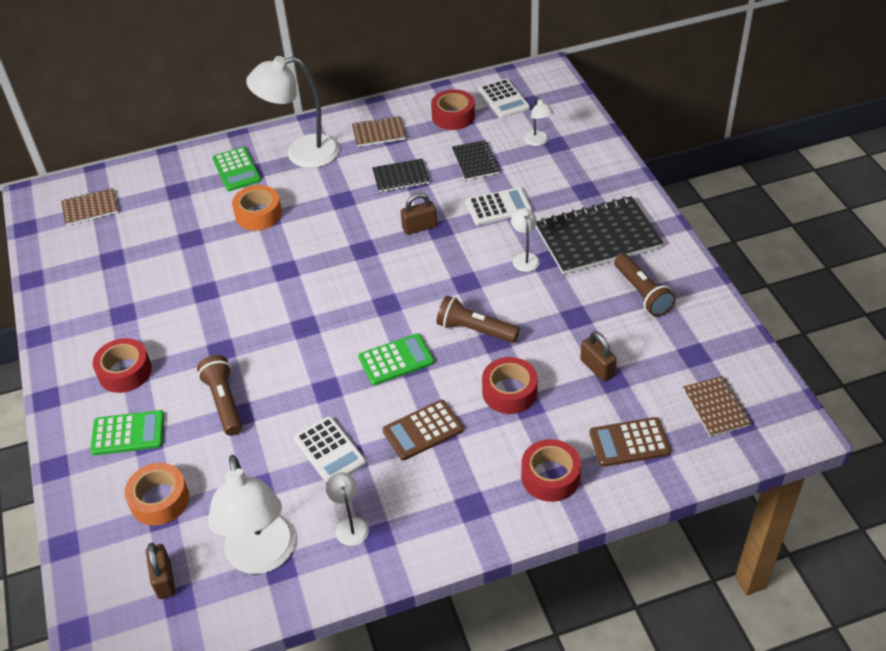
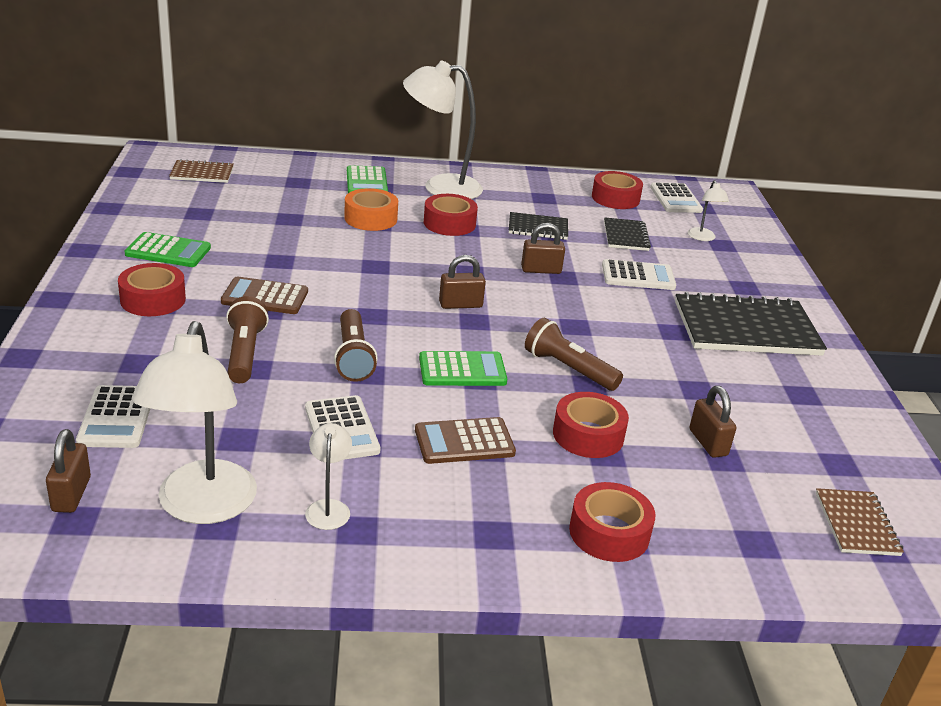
camera: 10 degrees right, 15 degrees down
(128, 433) = (121, 350): green calculator -> green calculator (168, 251)
(159, 500) = (117, 417): orange tape -> white calculator
(326, 197) = (449, 223): none -> red tape
(369, 290) = (460, 305): none -> brown padlock
(379, 133) = (529, 192): brown notebook -> none
(525, 258) = (653, 324): white lamp -> none
(629, 442) = (727, 527): brown calculator -> brown calculator (265, 297)
(642, 293) = (787, 389): brown flashlight -> brown flashlight (353, 357)

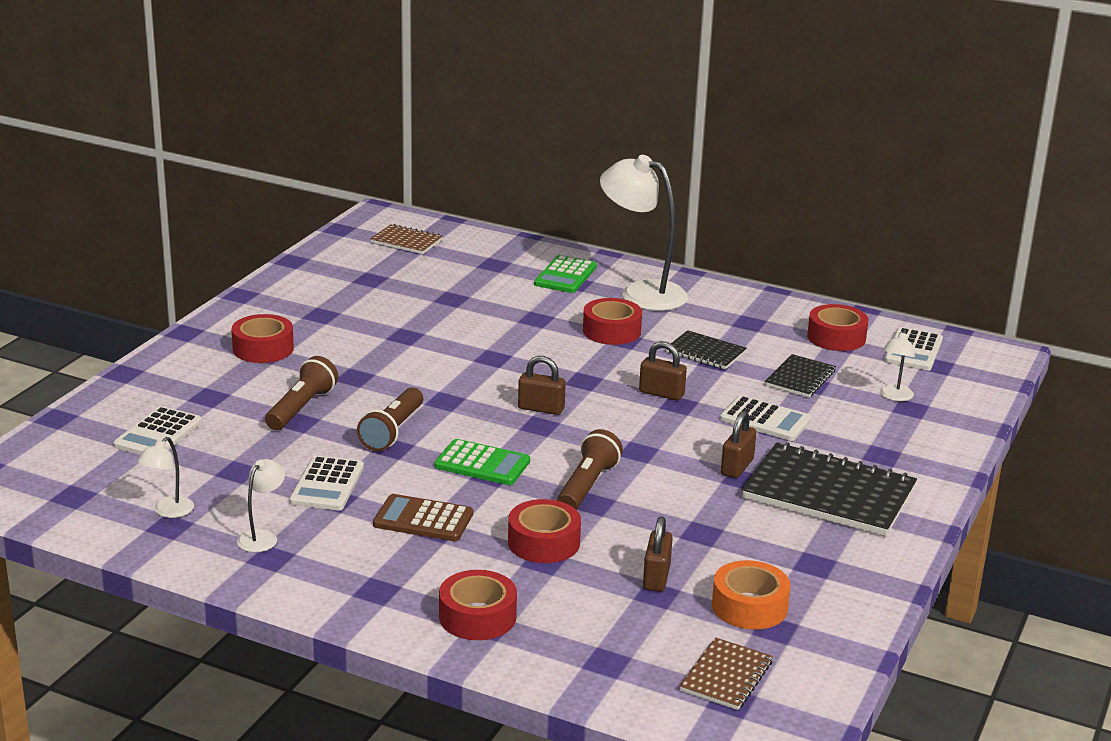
camera: 30 degrees right, 5 degrees down
(71, 494) = (83, 479): brown padlock -> brown padlock (737, 467)
(168, 251) = (311, 309): green calculator -> none
(202, 507) = (168, 512): white lamp -> white lamp, size x0.46
(265, 297) = (362, 365): brown calculator -> none
(370, 218) = (533, 312): orange tape -> orange tape (749, 606)
(568, 369) = (587, 486): brown flashlight -> brown flashlight turned 45 degrees clockwise

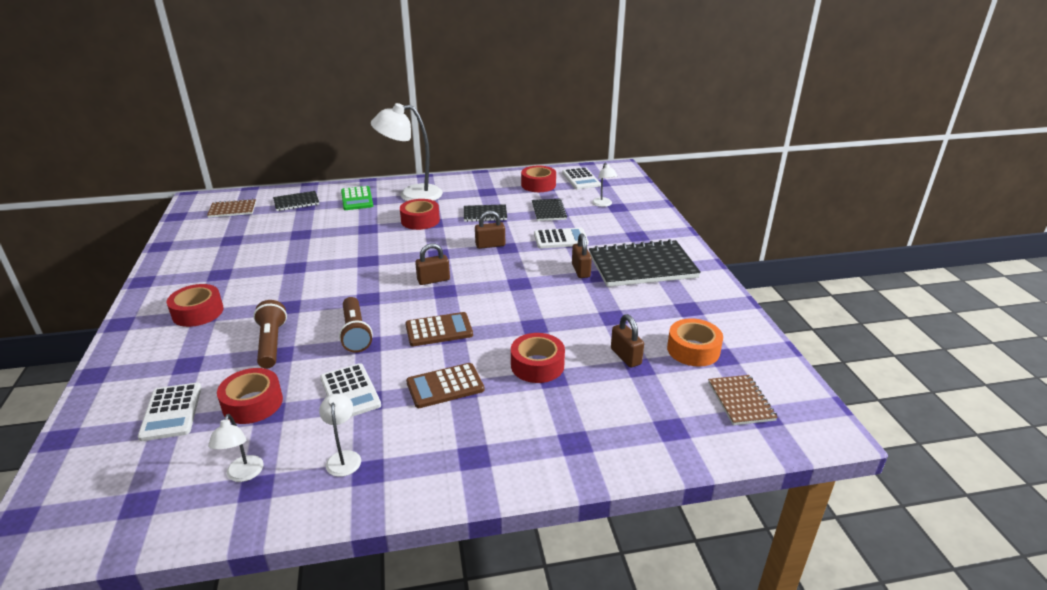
camera: 35 degrees left, 5 degrees up
(477, 617) = (561, 440): red tape -> red tape (252, 403)
(482, 464) = (439, 330): green calculator -> brown calculator
(488, 256) = (296, 202): none -> black notebook
(587, 486) = (517, 316): brown flashlight -> none

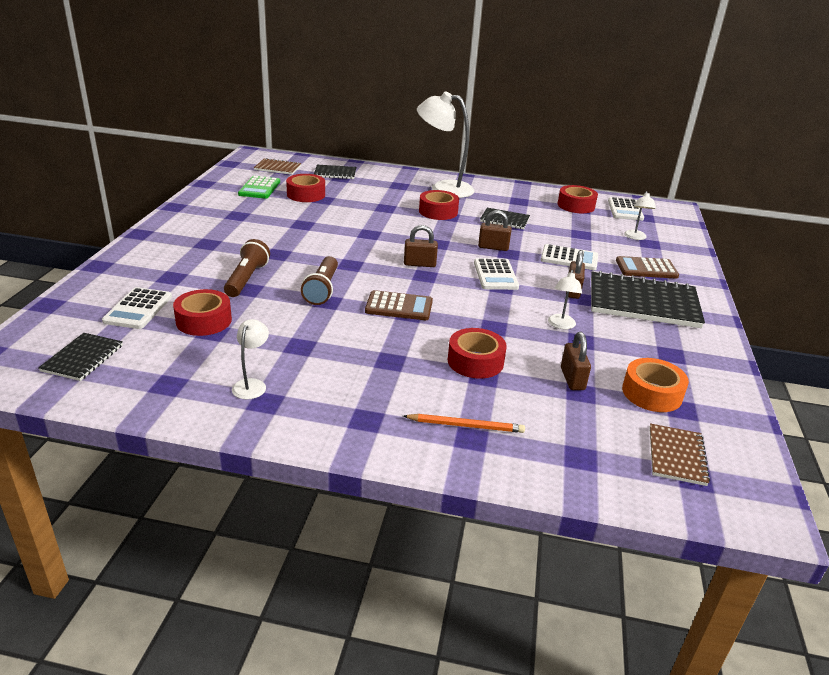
camera: 20 degrees right, 0 degrees up
(198, 312) = (202, 240): red tape -> red tape (306, 194)
(243, 475) = (164, 372): white lamp -> white lamp (561, 325)
(350, 392) = (289, 335): white calculator -> white calculator (495, 275)
(357, 199) = (390, 181): green calculator -> green calculator (259, 188)
(445, 386) = (376, 354): brown calculator -> brown calculator (646, 268)
(548, 211) = (572, 231): black notebook -> black notebook (82, 358)
(564, 432) = (466, 425): none -> orange pencil

